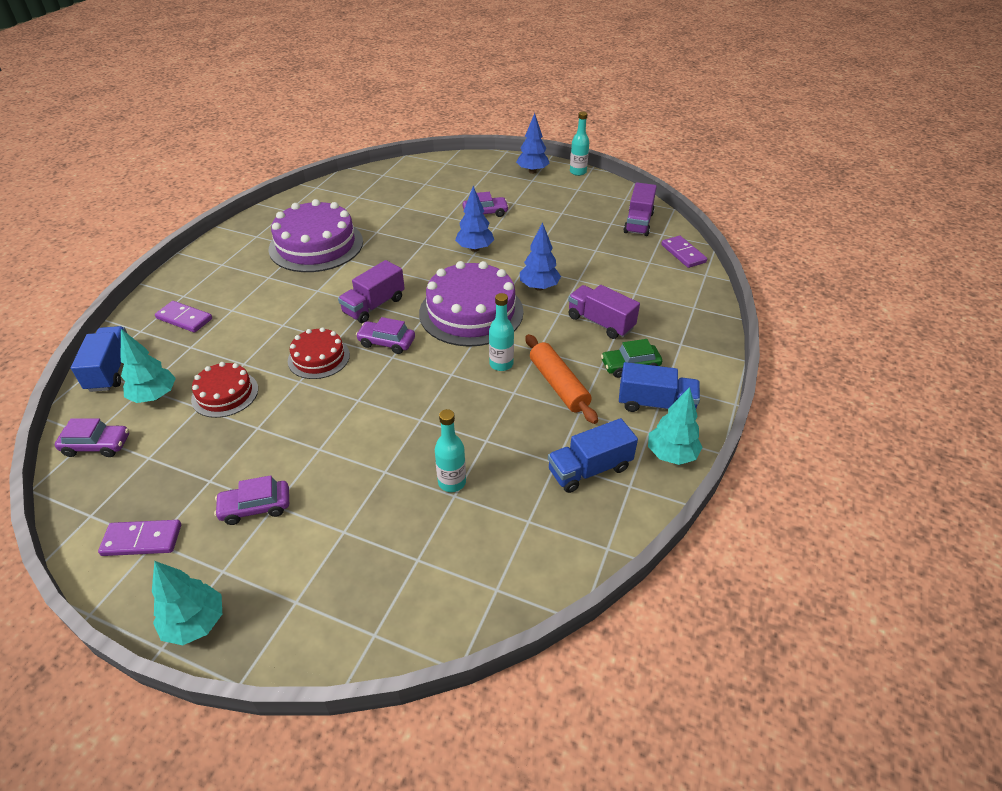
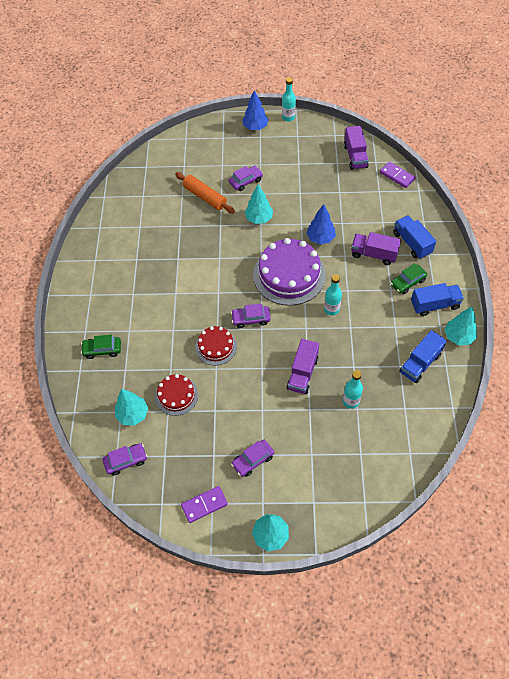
camera: 20 degrees left, 15 degrees up
(111, 370) = (87, 407): blue truck -> blue truck (412, 243)
(184, 319) = (102, 350): purple domino -> green car
(316, 245) = (145, 253): purple cake -> none
(374, 306) = (223, 292): purple truck -> purple truck (302, 373)
(475, 249) = (259, 218): blue tree -> turquoise tree
(558, 385) = (373, 312): orange rolling pin -> orange rolling pin (205, 197)

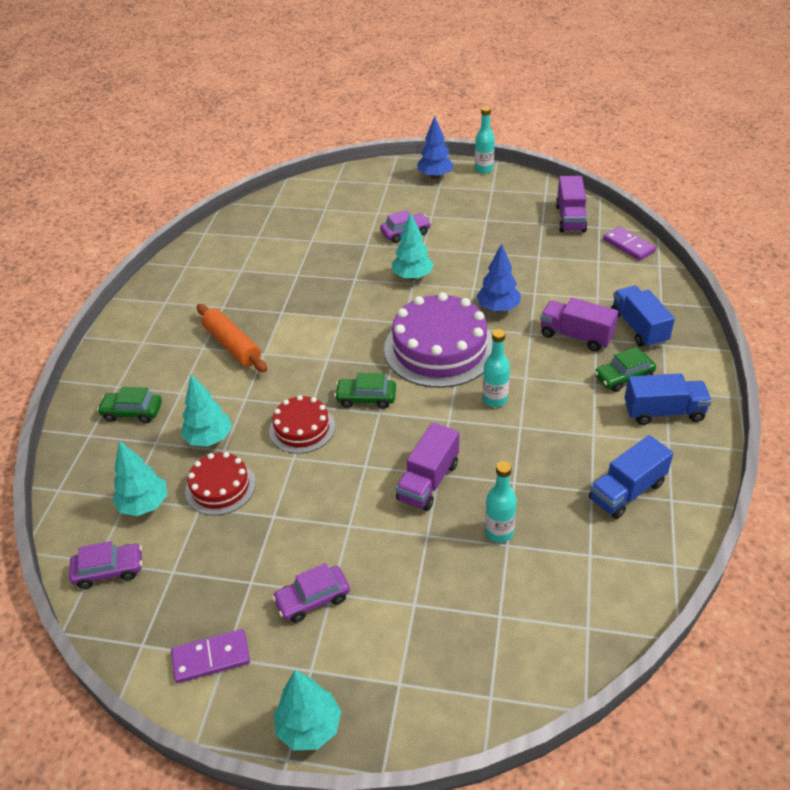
camera: 10 degrees right, 15 degrees down
(205, 197) = (342, 245): orange rolling pin -> orange rolling pin (232, 345)
(251, 319) = (366, 398): purple car -> green car
(458, 336) = (698, 461): turquoise tree -> turquoise tree (209, 438)

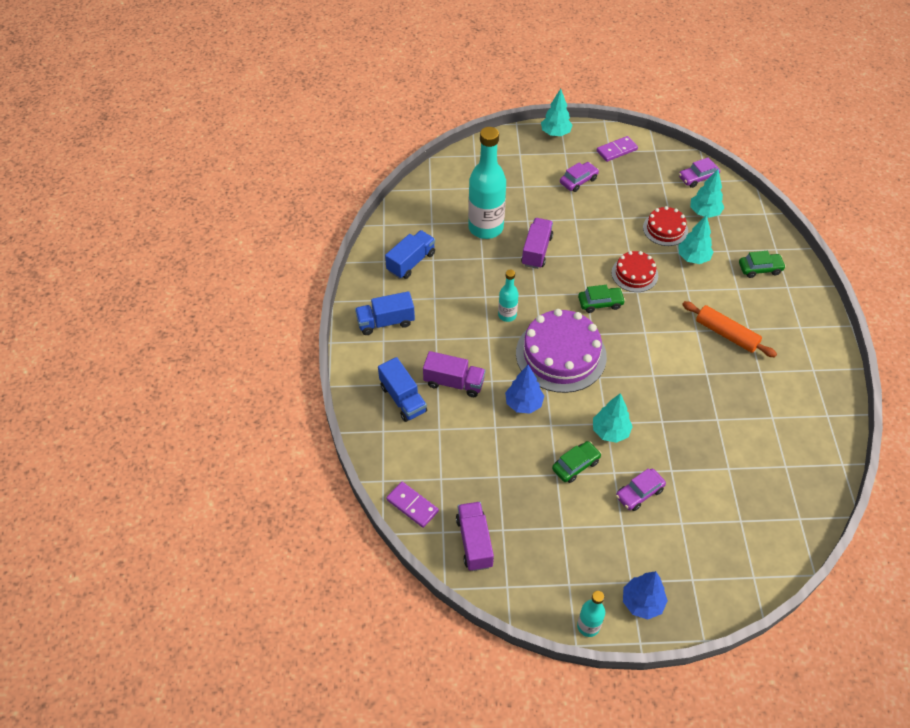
camera: 165 degrees right, 10 degrees up
(499, 532) = (485, 228): turquoise bottle -> turquoise bottle, size x2.03
(623, 377) = (414, 348): green car -> green car (575, 465)

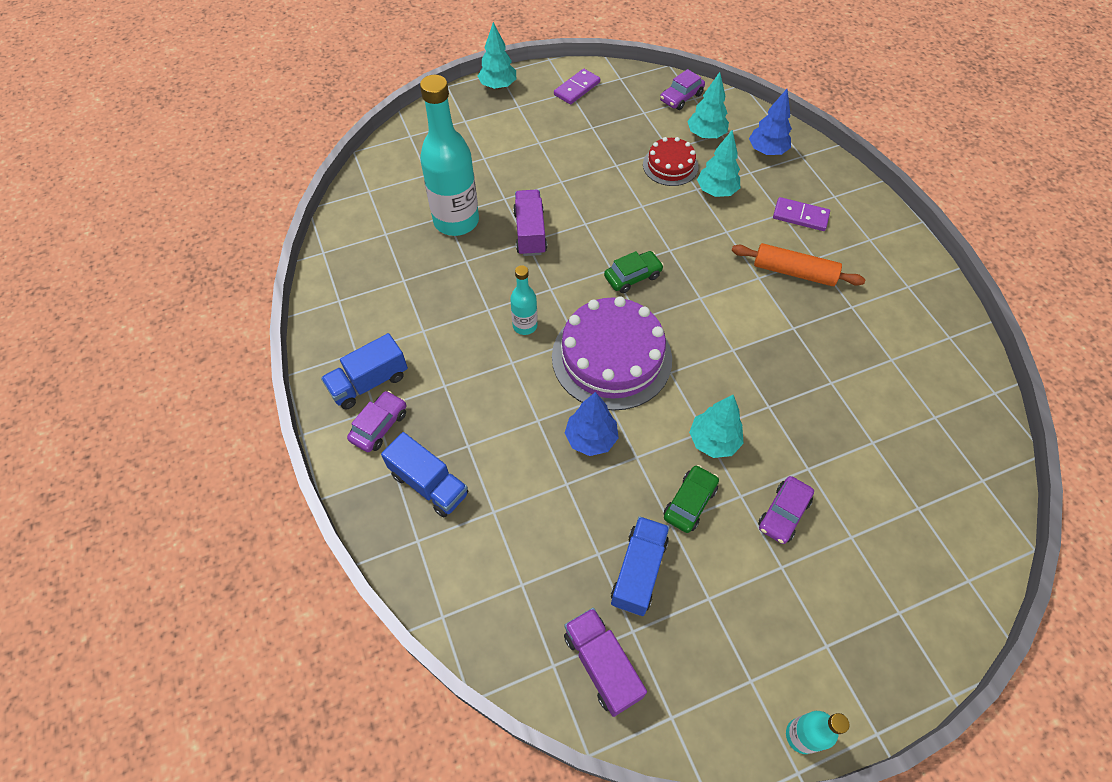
camera: 20 degrees left, 5 degrees up
(411, 262) = (376, 291): blue truck -> blue truck (638, 571)
(412, 505) = (497, 640): purple domino -> purple domino (800, 216)
(454, 382) = (490, 439): purple truck -> none
(578, 181) = (547, 135): purple car -> purple car (379, 426)
(634, 274) = (658, 229): red cake -> none
(642, 602) = (853, 671): blue tree -> blue tree (767, 151)
(760, 269) = (795, 183): green car -> none

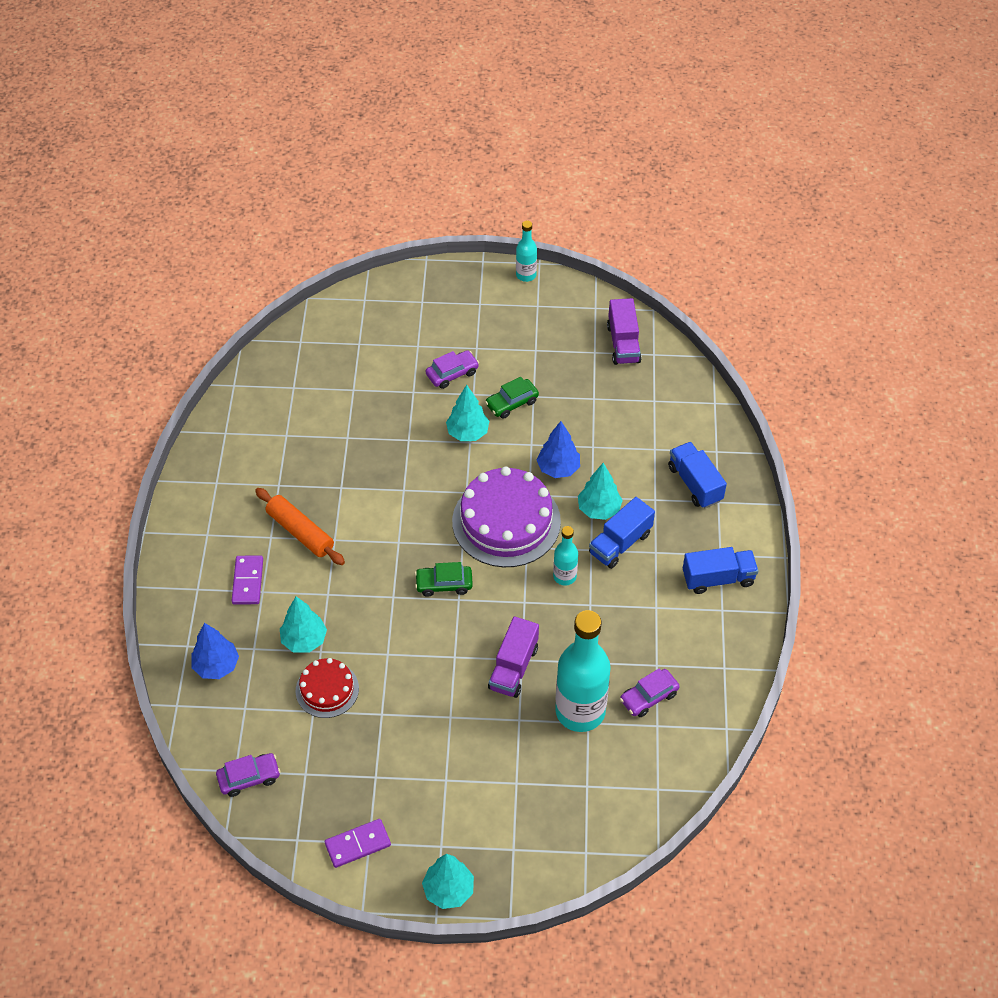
camera: 155 degrees left, 5 degrees down
(379, 426) = (720, 540): purple car -> purple car (649, 697)
(638, 571) = (572, 379): blue truck -> blue truck (620, 543)
(705, 135) = (262, 713): turquoise tree -> turquoise tree (599, 509)
(800, 216) = (247, 581): purple domino -> purple domino turned 45 degrees clockwise

